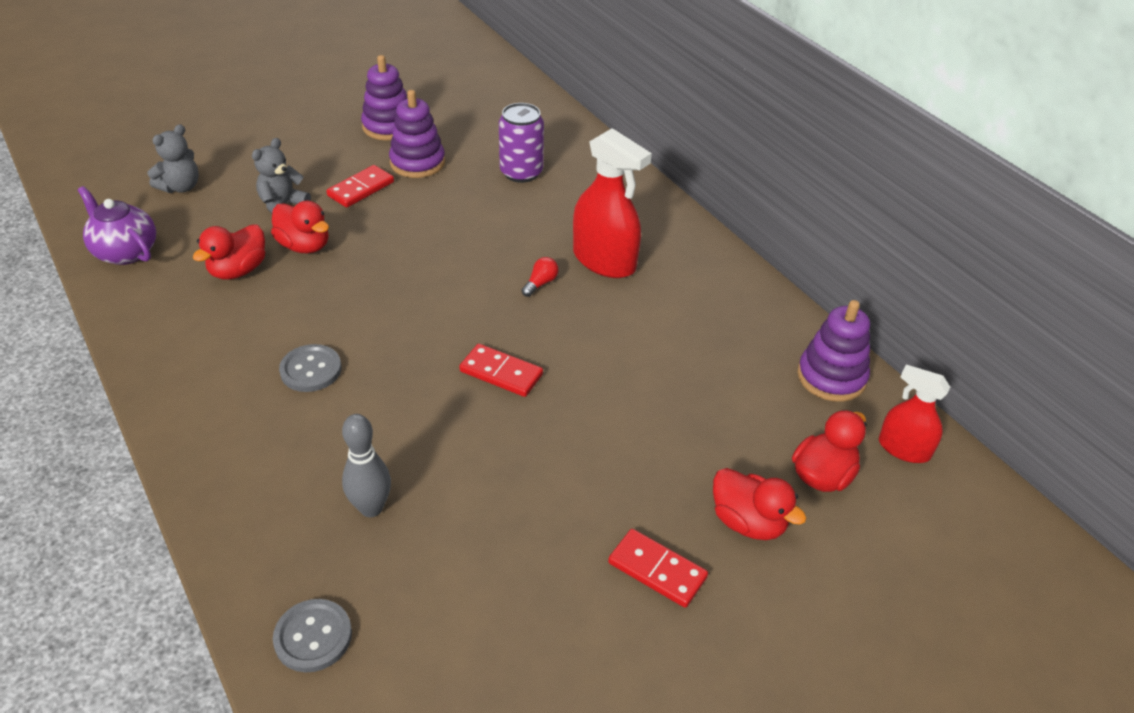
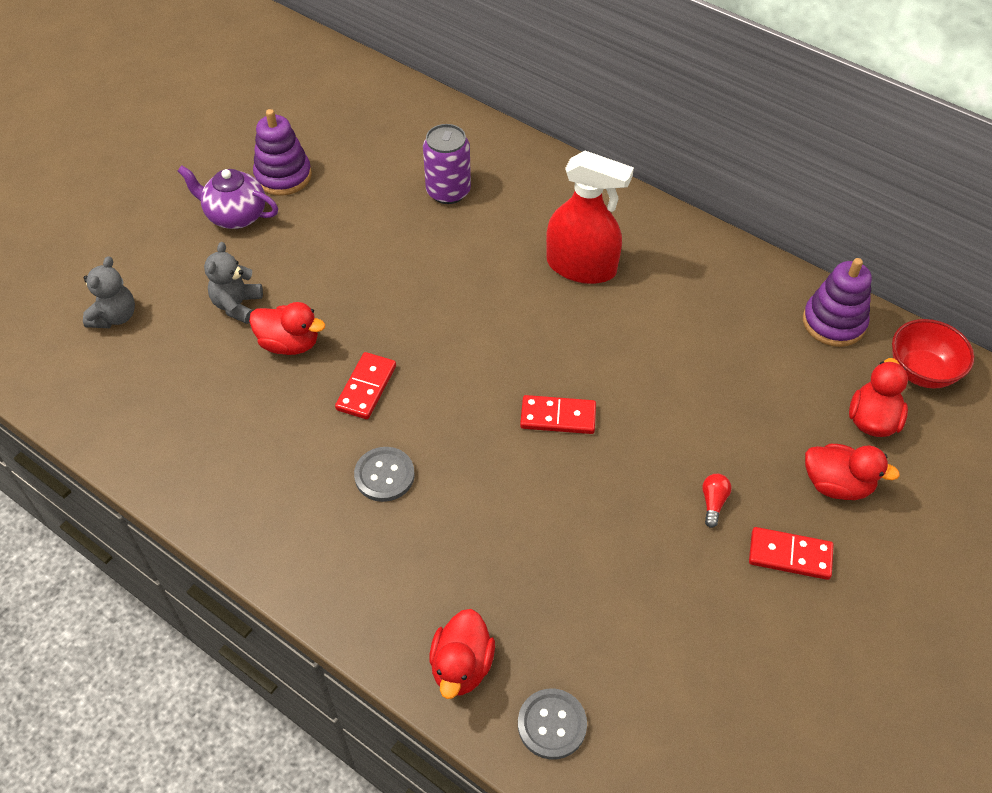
camera: 20 degrees left, 10 degrees up
(125, 252) = (111, 411): purple teapot -> purple teapot (235, 215)
(238, 270) = (242, 393): red duck -> red duck (461, 666)
(361, 189) = (303, 260): red domino -> red domino (366, 388)
(371, 508) = (526, 590): grey bowling pin -> none
(417, 163) = (340, 211): purple stacking toy -> none
(540, 283) = (538, 311): red light bulb -> red light bulb (713, 502)
(904, 449) = (921, 372): red spray bottle -> red bowl

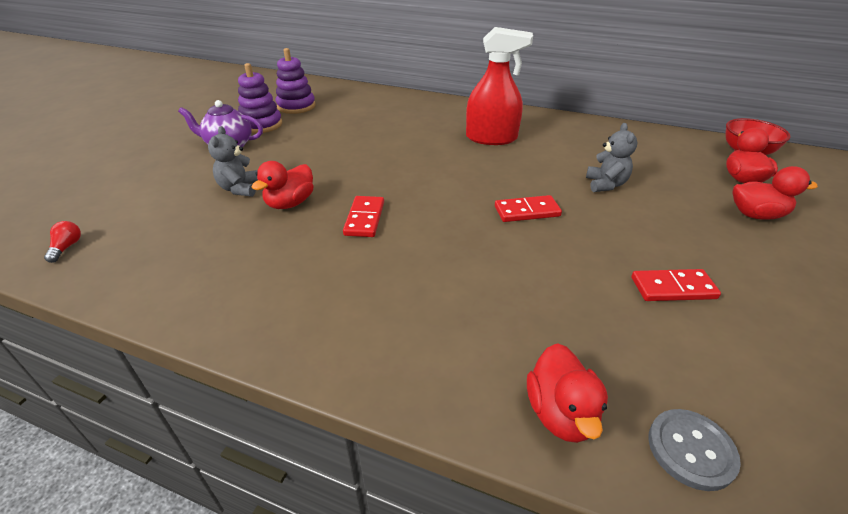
camera: 15 degrees left, 15 degrees down
(115, 317) = (130, 209): grey teddy bear -> grey teddy bear (605, 185)
(289, 344) = (290, 203): red duck -> red duck turned 120 degrees clockwise
(384, 475) = (404, 271): grey button -> none
(448, 191) = (382, 118): purple can -> none
(713, 502) = (681, 240): red light bulb -> red light bulb (67, 247)
(790, 555) = (768, 261): red domino -> red domino (673, 288)
(833, 322) = (671, 140): purple stacking toy -> purple stacking toy (296, 106)

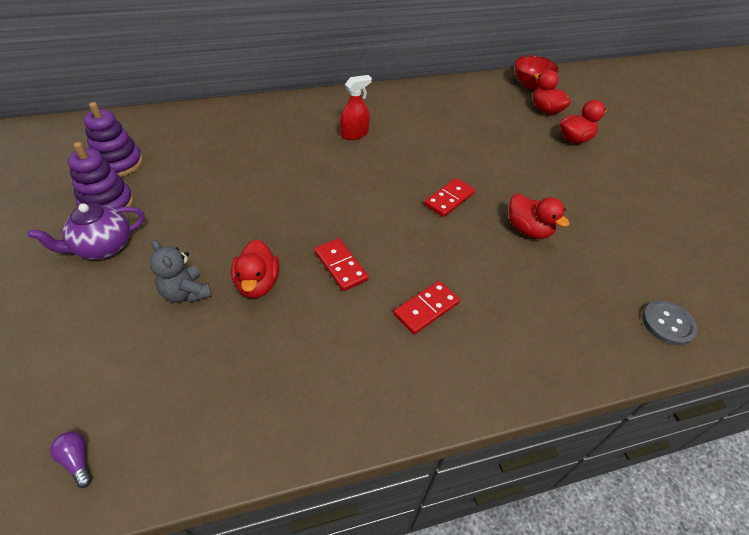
camera: 40 degrees left, 10 degrees up
(67, 247) = (78, 460): red light bulb -> purple light bulb
(491, 138) = (354, 134): red spray bottle -> red spray bottle, size x0.61
(560, 413) = (601, 343): red duck -> red duck (528, 230)
(605, 185) = (475, 150): grey teddy bear -> none
(673, 288) = (580, 221): red domino -> red domino (426, 309)

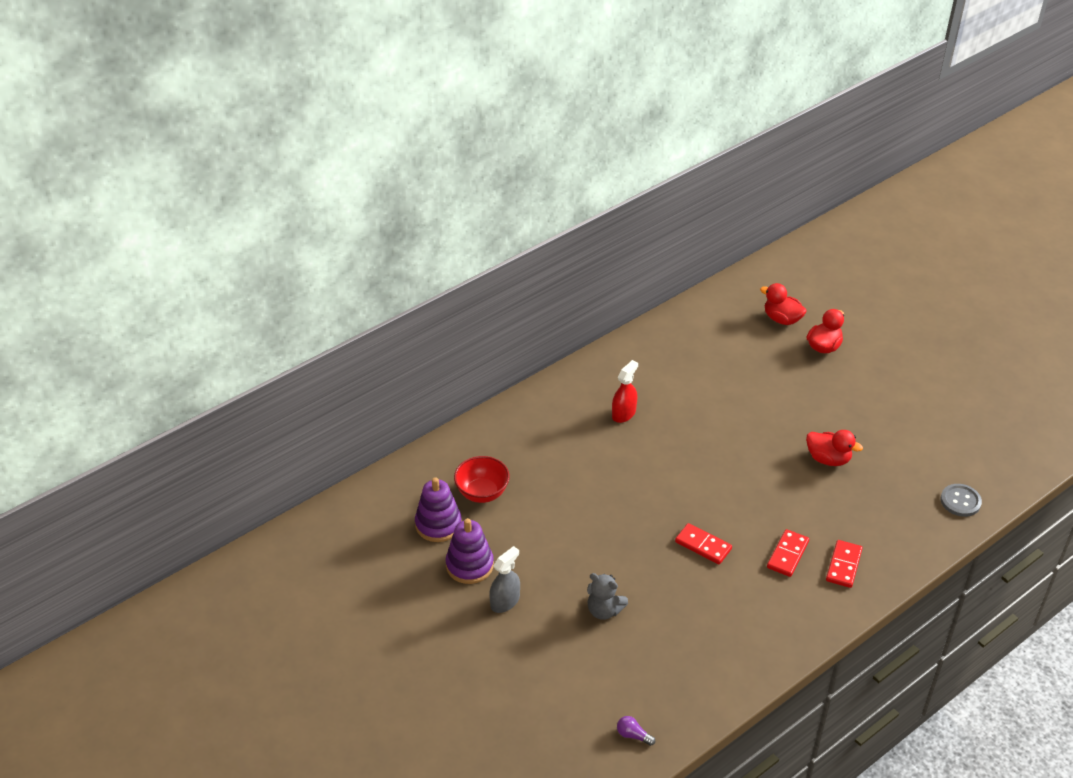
camera: 20 degrees left, 5 degrees down
(103, 247) = (505, 601): purple teapot -> grey spray bottle
(257, 283) = (651, 583): red duck -> none
(449, 199) = (750, 453): red domino -> red domino (843, 565)
(530, 84) = (751, 289): red bowl -> red bowl (482, 493)

